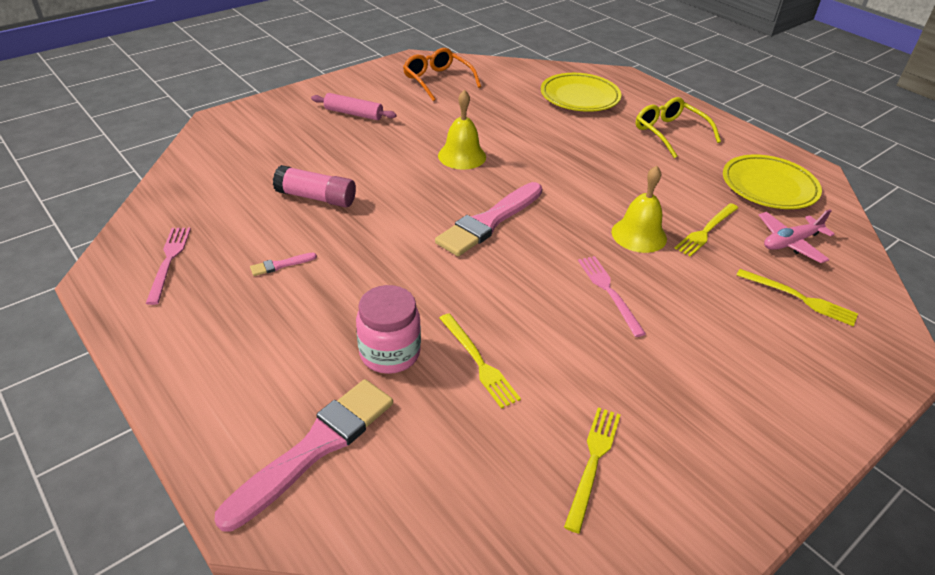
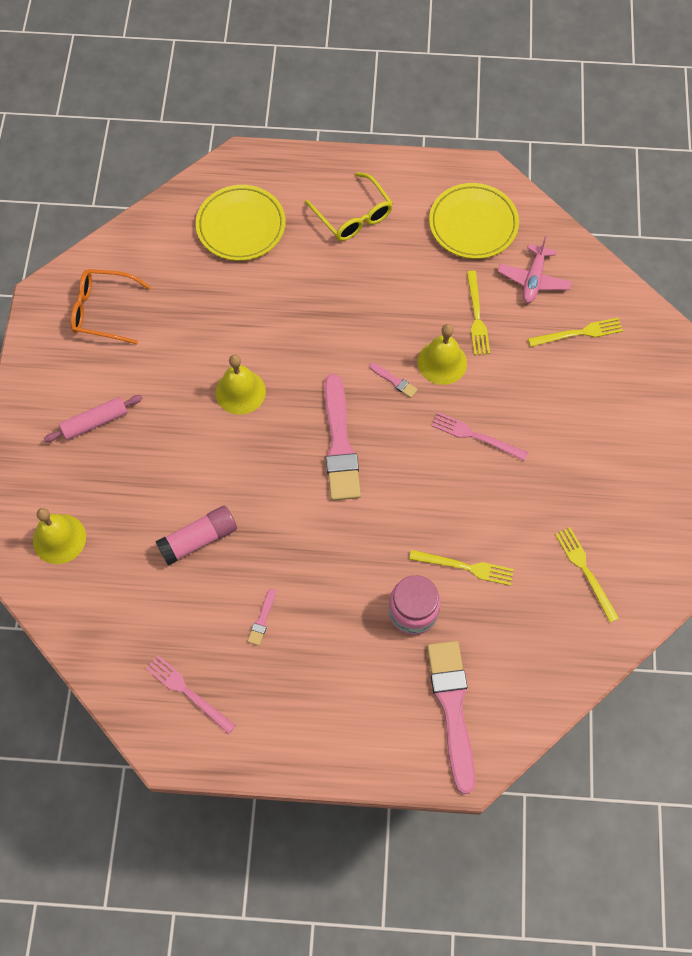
camera: 45 degrees left, 25 degrees up
(245, 141) = (59, 538): none -> yellow bell
(583, 220) = (394, 381): none -> pink brush
(670, 133) = (353, 216): yellow glasses -> yellow glasses turned 135 degrees counterclockwise

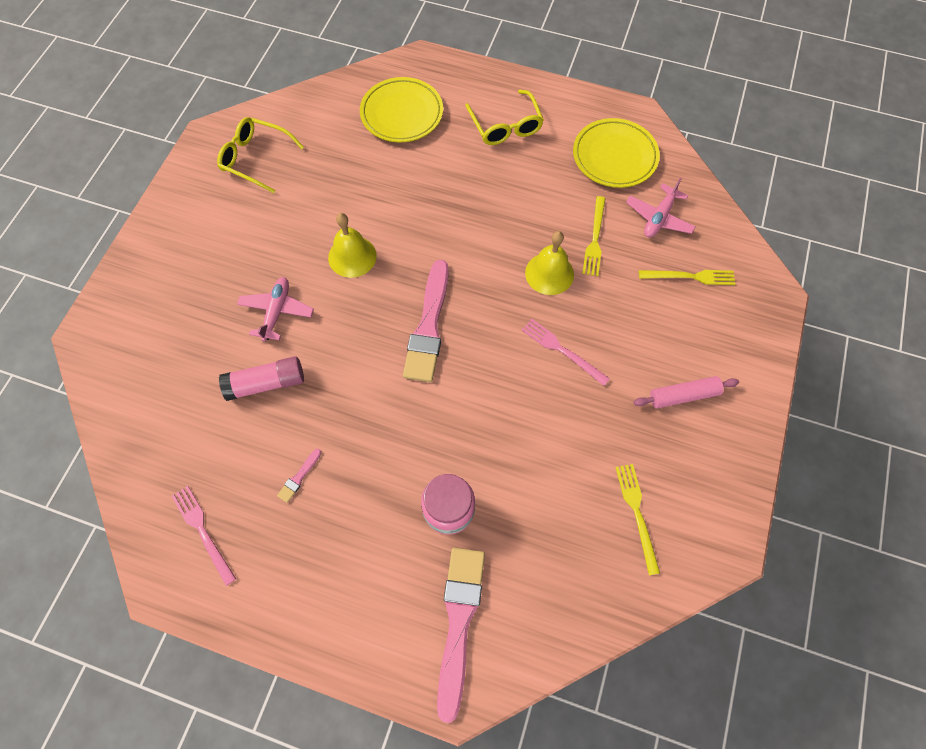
camera: 15 degrees right, 0 degrees up
(59, 538) = (140, 350): yellow bell -> none
(95, 422) = (212, 253): pink rolling pin -> pink rolling pin (683, 395)
(103, 311) = (256, 159): orange glasses -> yellow glasses
(183, 466) = (277, 311): none -> pink plane
(394, 381) = (499, 280): pink brush -> none
(465, 567) = (515, 477): yellow fork -> none

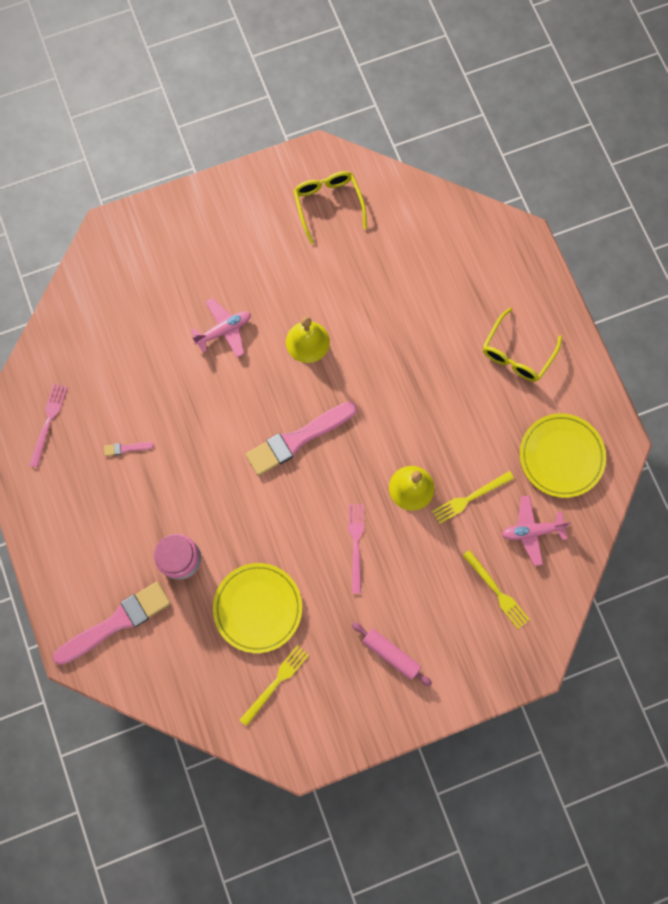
camera: 50 degrees right, 10 degrees up
(266, 383) = (169, 371): pink glue stick -> none
(402, 114) = (459, 269): yellow plate -> yellow plate (258, 608)

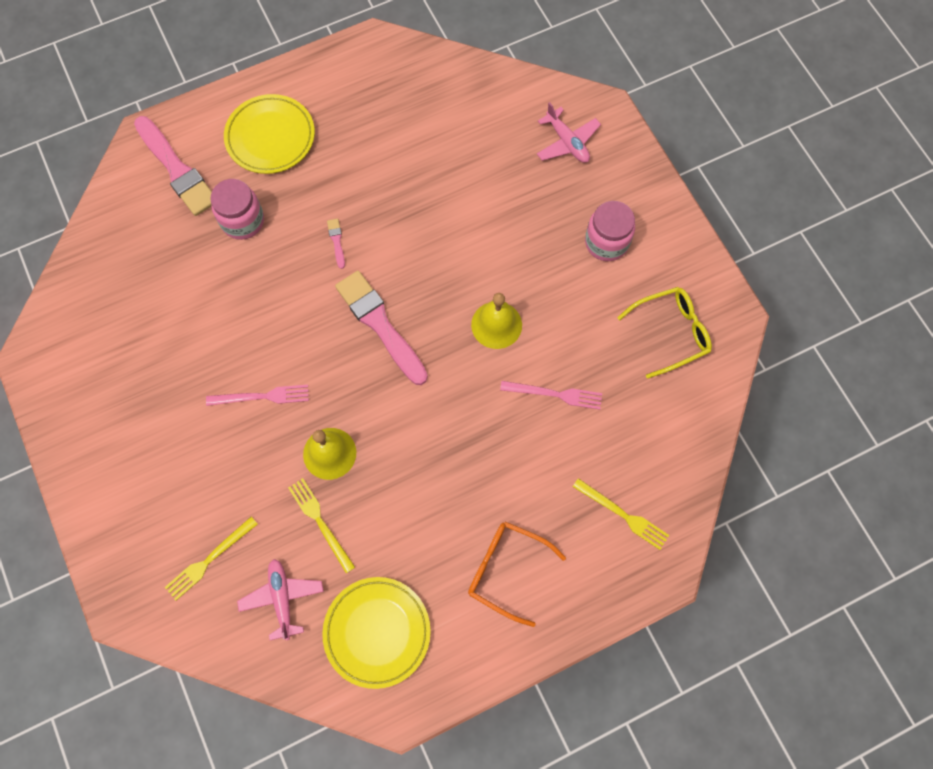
camera: 85 degrees right, 5 degrees down
(48, 422) = (383, 82): pink fork -> pink fork (555, 394)
(126, 448) = (359, 156): pink brush -> pink brush (336, 241)
(224, 330) = (500, 236): pink plane -> pink plane (567, 142)
(240, 244) = (606, 242): none -> pink jar
(258, 608) = (191, 301): yellow plate -> yellow plate (270, 137)
(276, 682) = (111, 327): yellow fork -> yellow fork (623, 515)
(391, 654) = (139, 443): pink rolling pin -> none
(517, 353) = (507, 570): yellow glasses -> orange glasses

